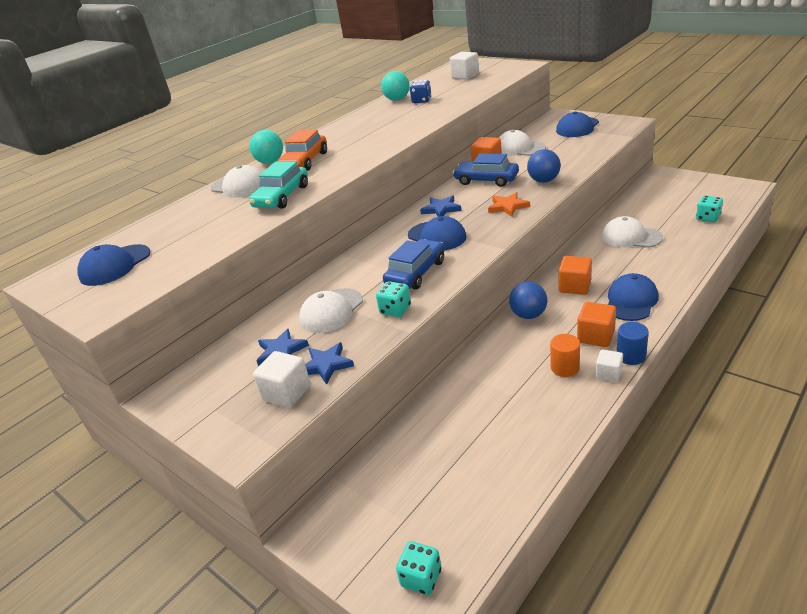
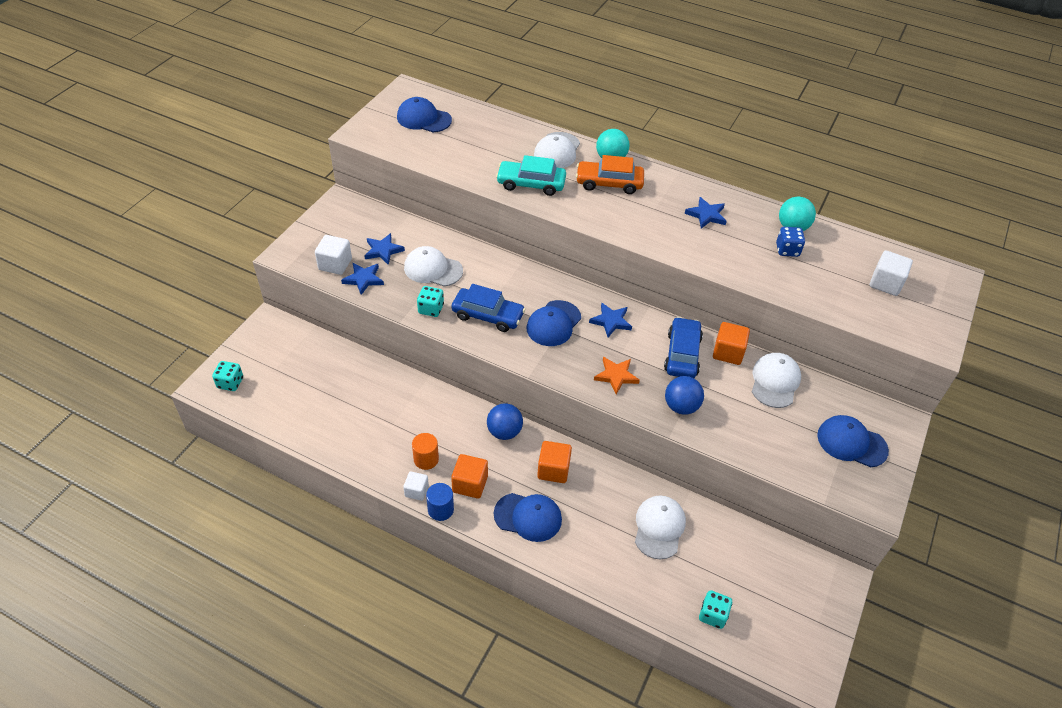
camera: 70 degrees right, 15 degrees up
(369, 125) = (706, 215): none -> blue star

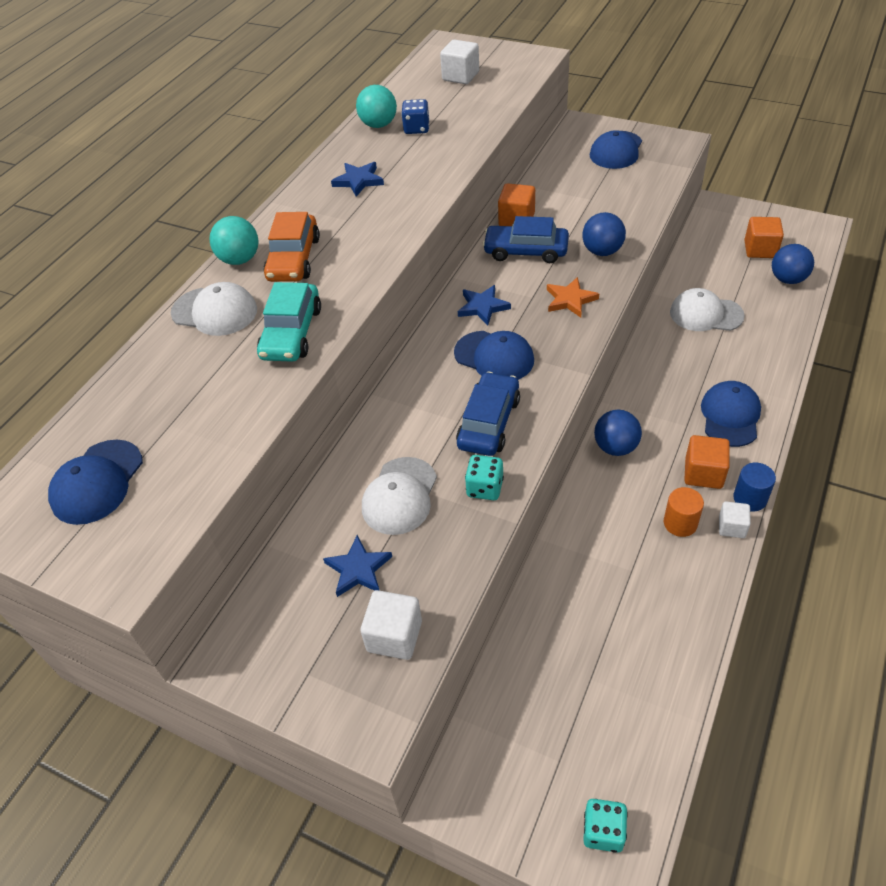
camera: 85 degrees left, 0 degrees up
(363, 279) = (428, 586): blue star -> none
(553, 470) = (659, 398): orange cube -> orange cube (760, 249)
(712, 615) = (788, 279): turquoise dice -> blue ball
(775, 382) = (551, 190): white cap -> none

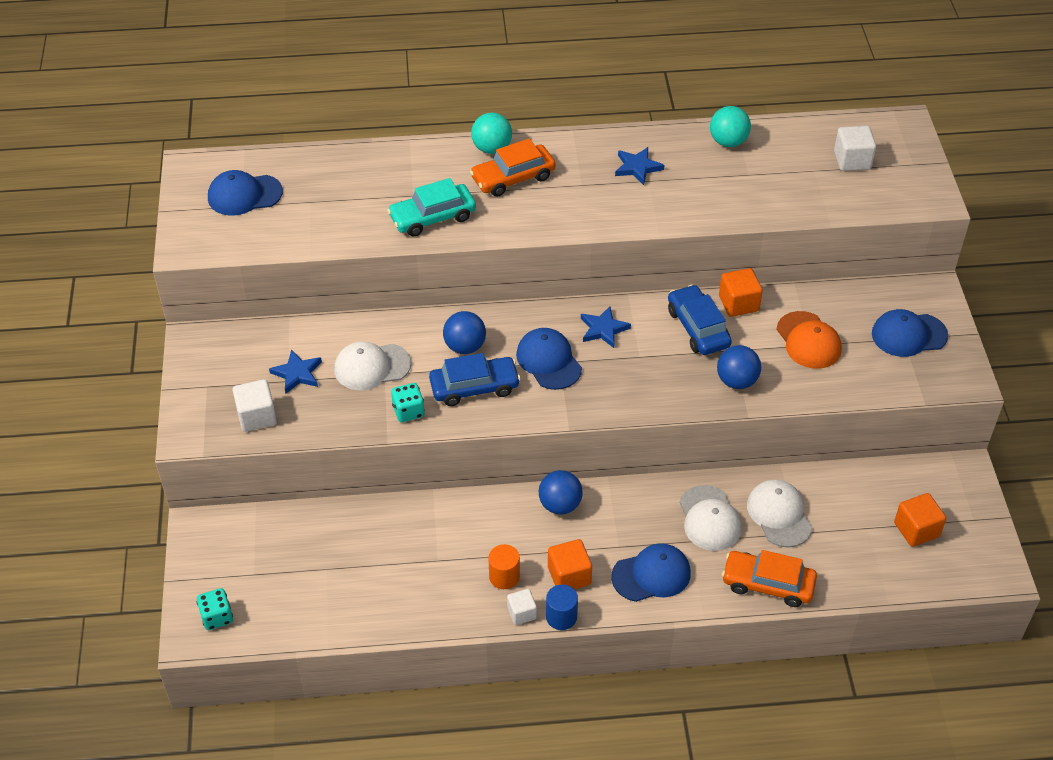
camera: 55 degrees right, 0 degrees up
(215, 311) = (427, 165): white cap -> white cap (709, 518)
(416, 128) = (741, 168): blue dice -> none
(494, 357) = (548, 361): blue cap -> blue cap turned 150 degrees clockwise
(570, 300) = (653, 383): orange star -> none
(585, 198) = (808, 340): none -> orange cap
(775, 348) = (768, 584): none -> orange car
(788, 279) = (883, 566): blue ball -> blue ball (465, 346)

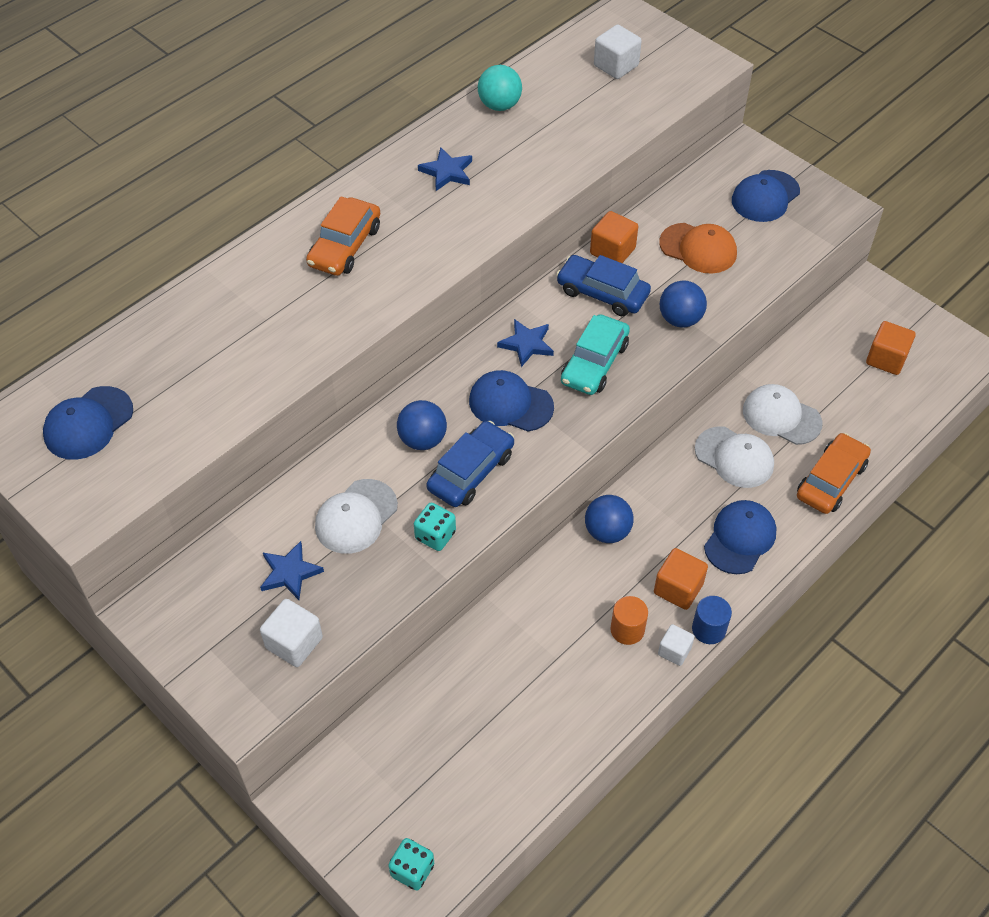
camera: 40 degrees left, 5 degrees up
(432, 217) = (309, 329): turquoise car -> turquoise car (594, 363)
(491, 148) = (294, 230): turquoise ball -> none
(768, 584) = (831, 480): orange car -> orange car turned 150 degrees clockwise

